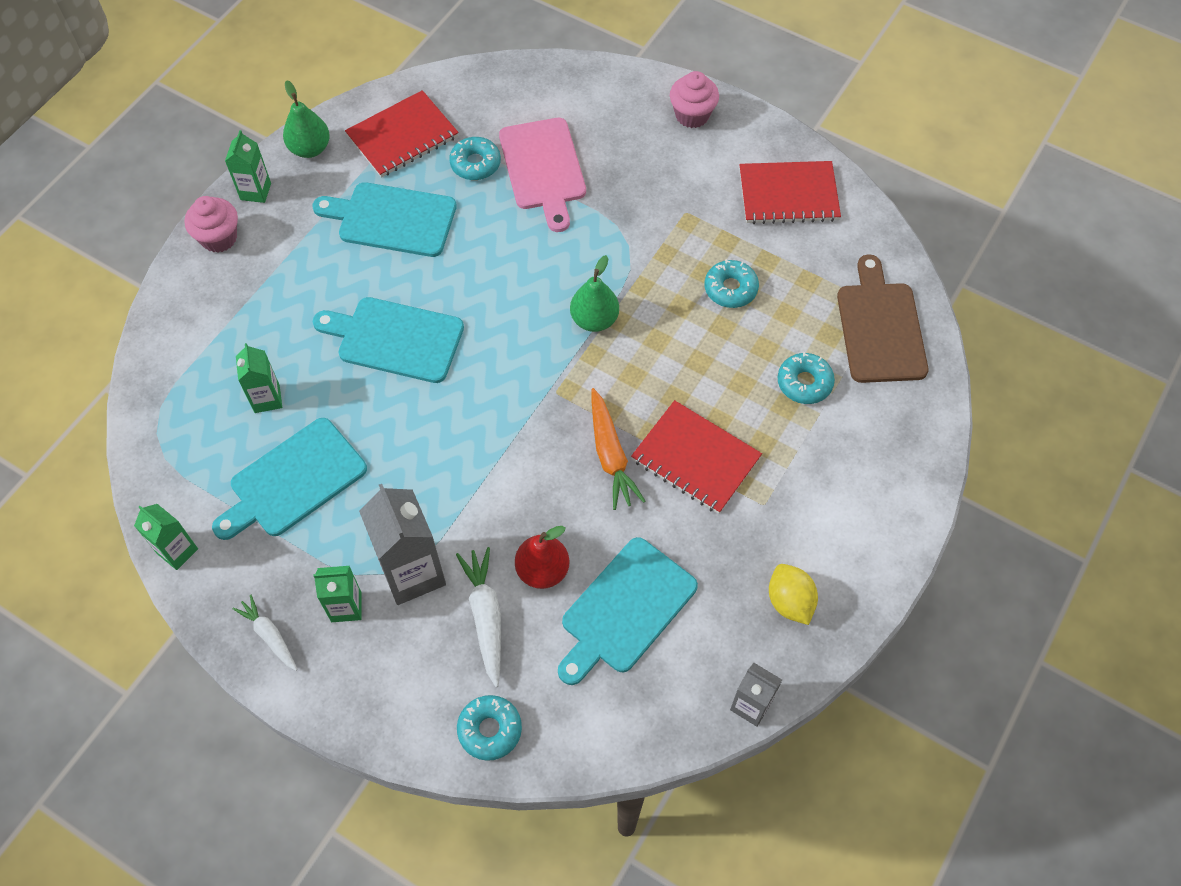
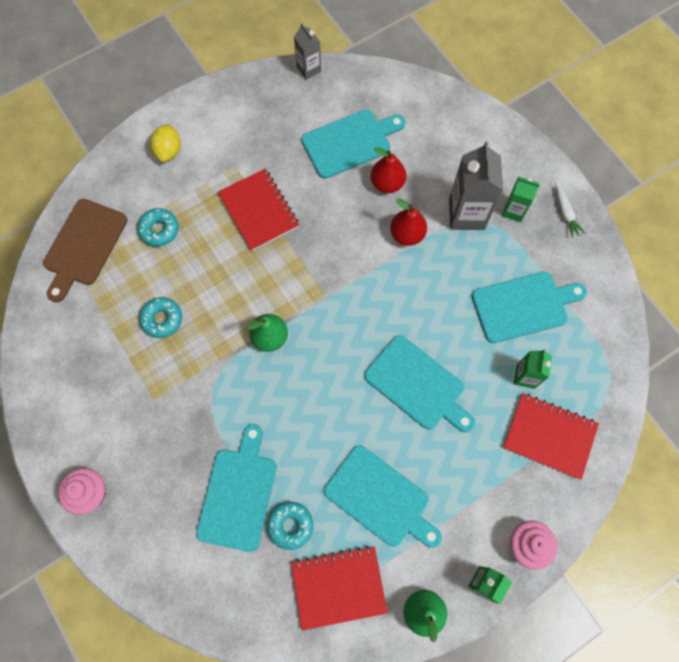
camera: 155 degrees left, 10 degrees up
(177, 551) = (612, 290): green carton -> none
(483, 510) = (407, 234): none -> red pear
(485, 617) = (432, 171): white carrot -> none
(490, 730) = (455, 113): turquoise donut -> none
(543, 168) = (238, 494): pink cutting board -> turquoise cutting board
(610, 455) = (310, 236): orange carrot -> none
(788, 194) = (69, 379): red notebook -> red notebook (549, 436)
(789, 601) = (255, 109): yellow lemon -> yellow lemon (169, 151)

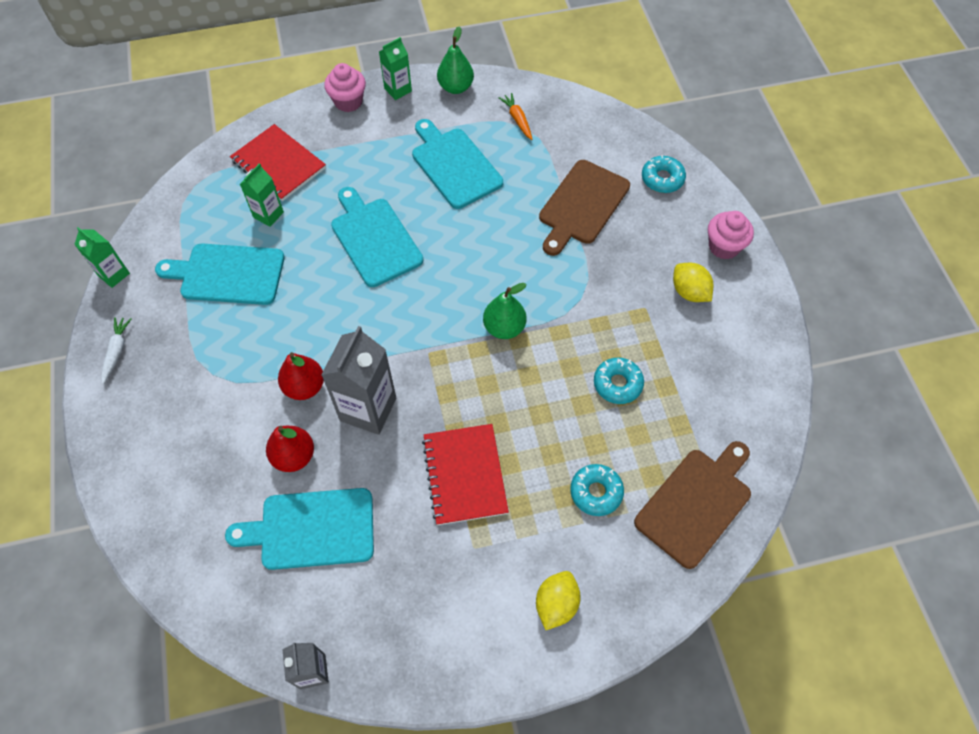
camera: 160 degrees left, 10 degrees down
(116, 429) = (689, 292): none -> yellow lemon
(238, 494) = (582, 205): turquoise cutting board -> brown cutting board
(290, 525) = (542, 170): turquoise donut -> turquoise donut (662, 179)
(338, 587) = (517, 119): red notebook -> orange carrot
(466, 214) = (225, 387): grey carton -> grey carton (368, 409)
(514, 211) = (170, 373): green carton -> green carton (114, 274)

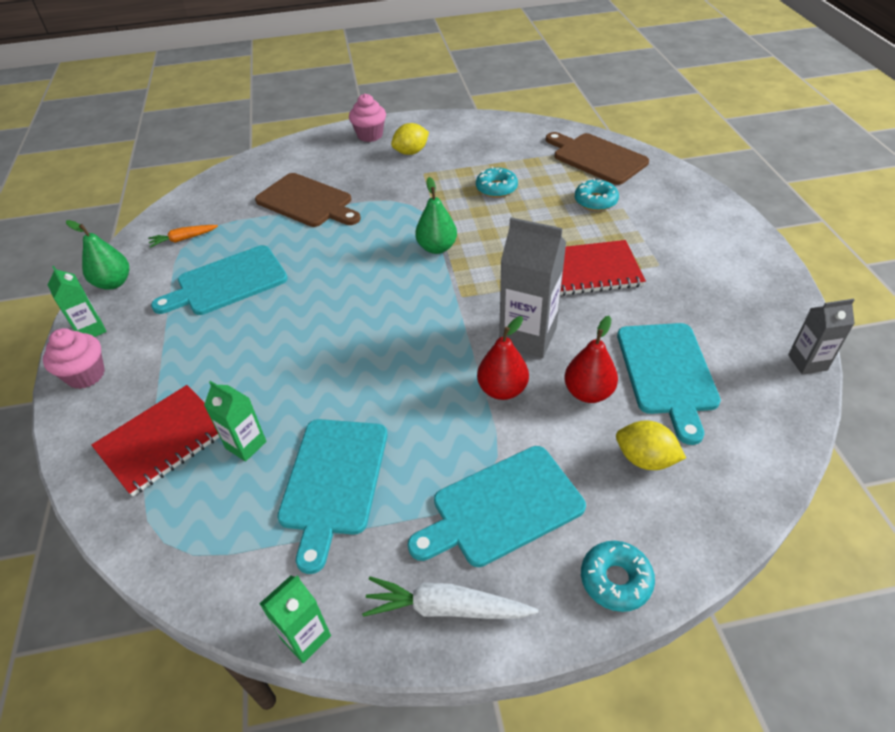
camera: 85 degrees left, 15 degrees down
(117, 351) = (446, 608): white carrot -> white carrot, size x1.54
(374, 239) = (311, 341): turquoise cutting board -> turquoise cutting board (502, 508)
(556, 604) = (694, 222): yellow lemon -> yellow lemon (645, 459)
(662, 179) = (291, 160): turquoise donut -> turquoise donut (615, 580)

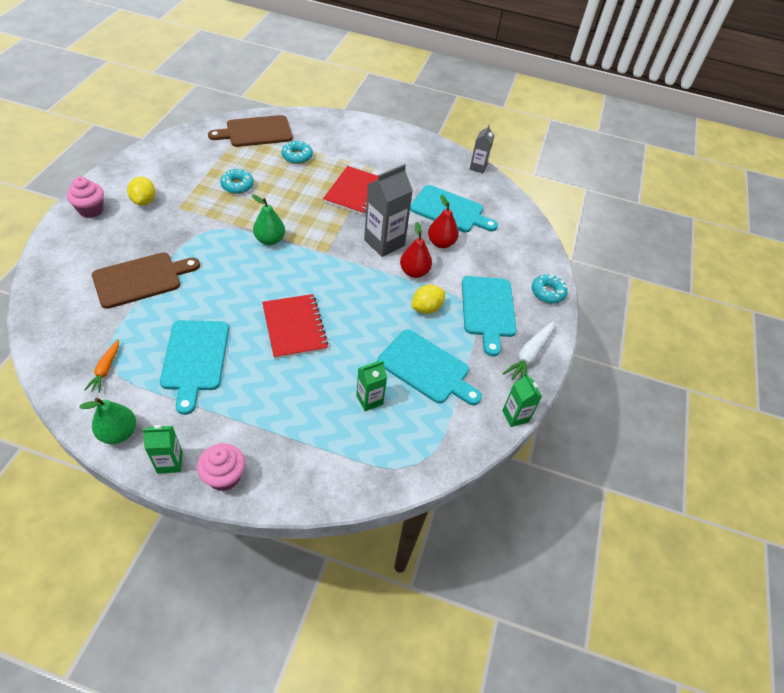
camera: 70 degrees left, 5 degrees up
(163, 440) = (332, 443): red notebook -> red notebook (294, 327)
(645, 459) = (494, 248): yellow lemon -> yellow lemon (426, 308)

